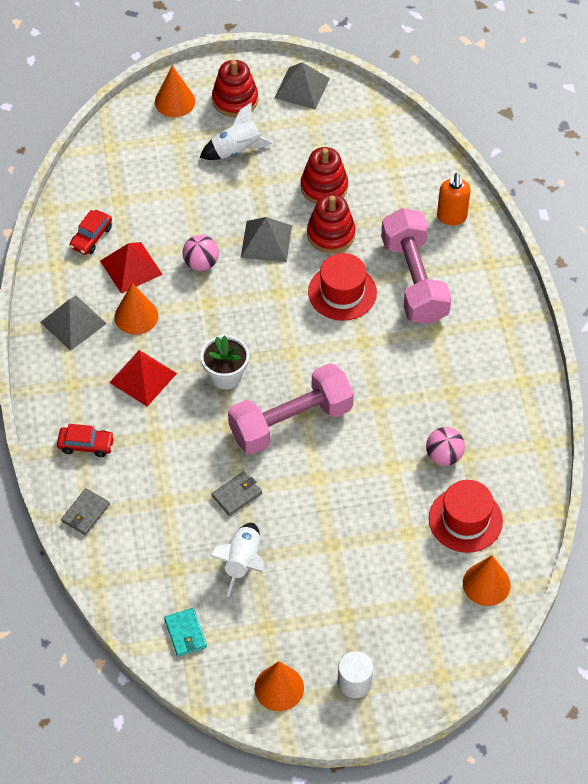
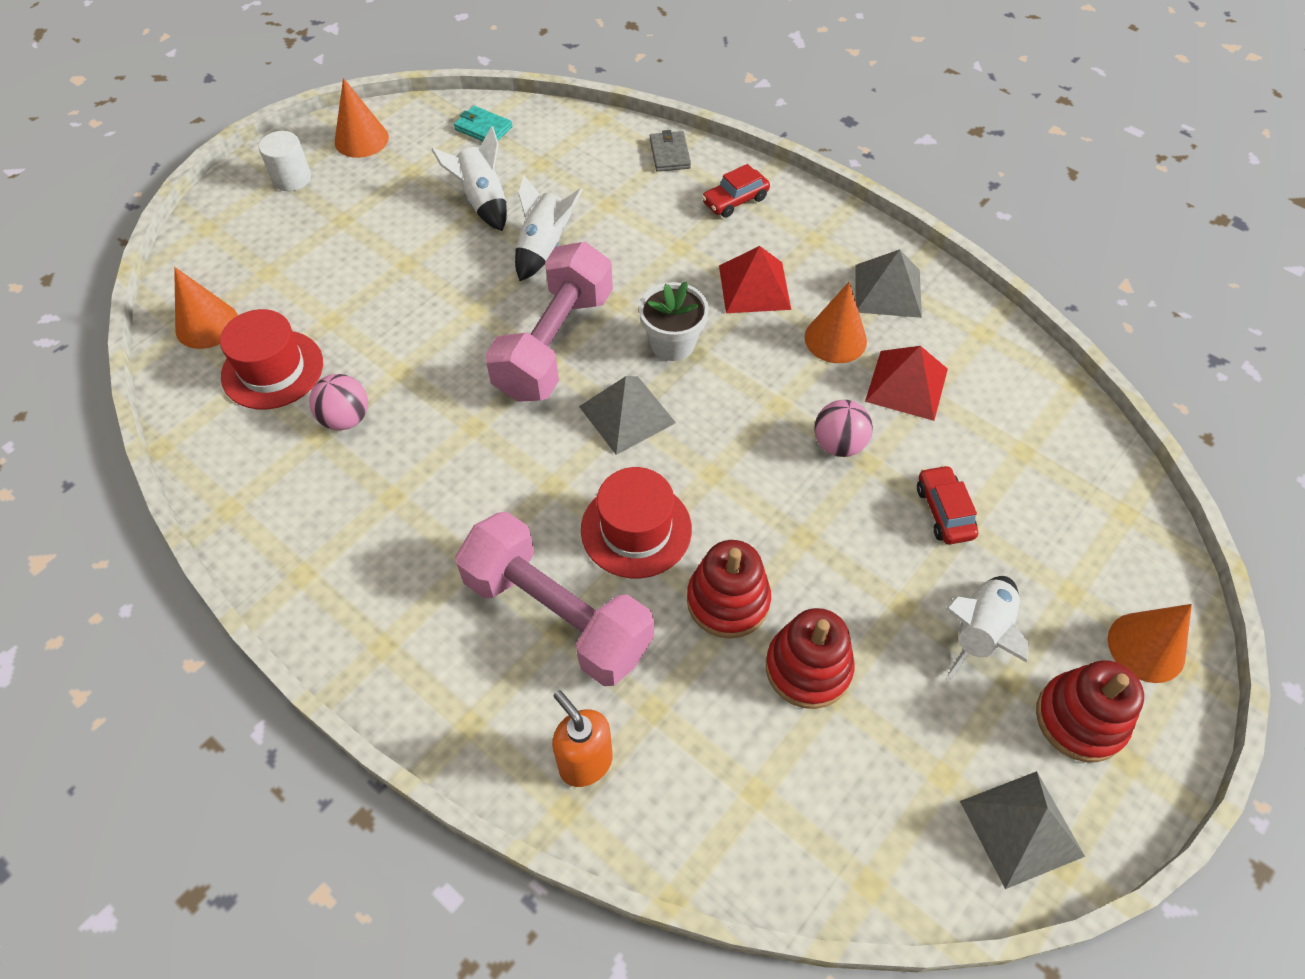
camera: 140 degrees right, 0 degrees up
(91, 237) = (990, 387): red car -> red car (944, 511)
(237, 495) = (544, 248): grey wallet -> white rocket
(266, 241) = (796, 528): grey pyramid -> grey pyramid (627, 414)

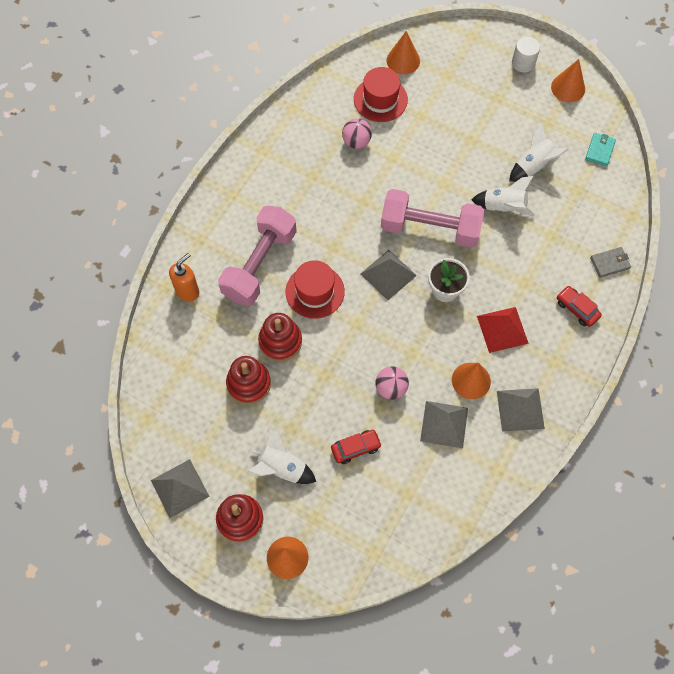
camera: 80 degrees right, 10 degrees up
(907, 384) = (444, 424): red pyramid -> grey pyramid

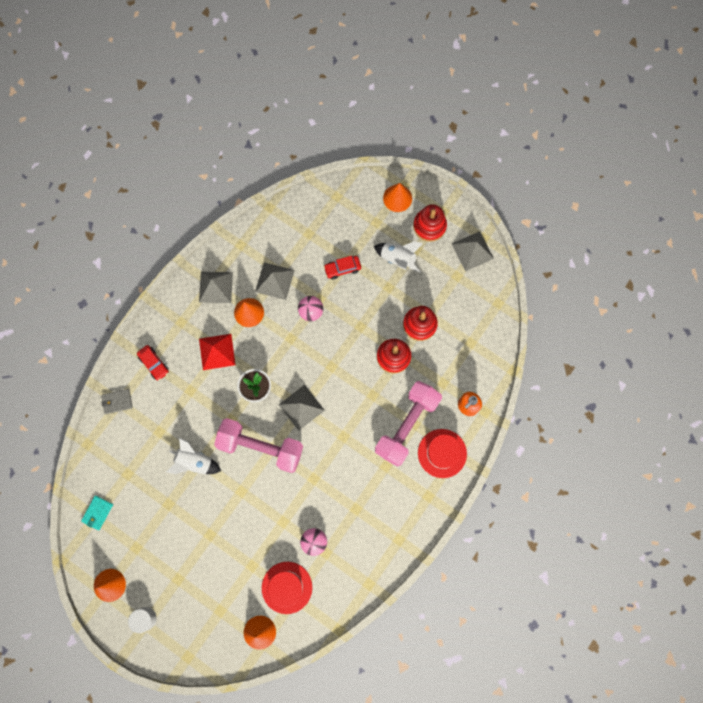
camera: 175 degrees left, 10 degrees up
(315, 291) = (363, 397): red hat -> red hat (442, 453)
(533, 166) = (160, 502): white rocket -> none

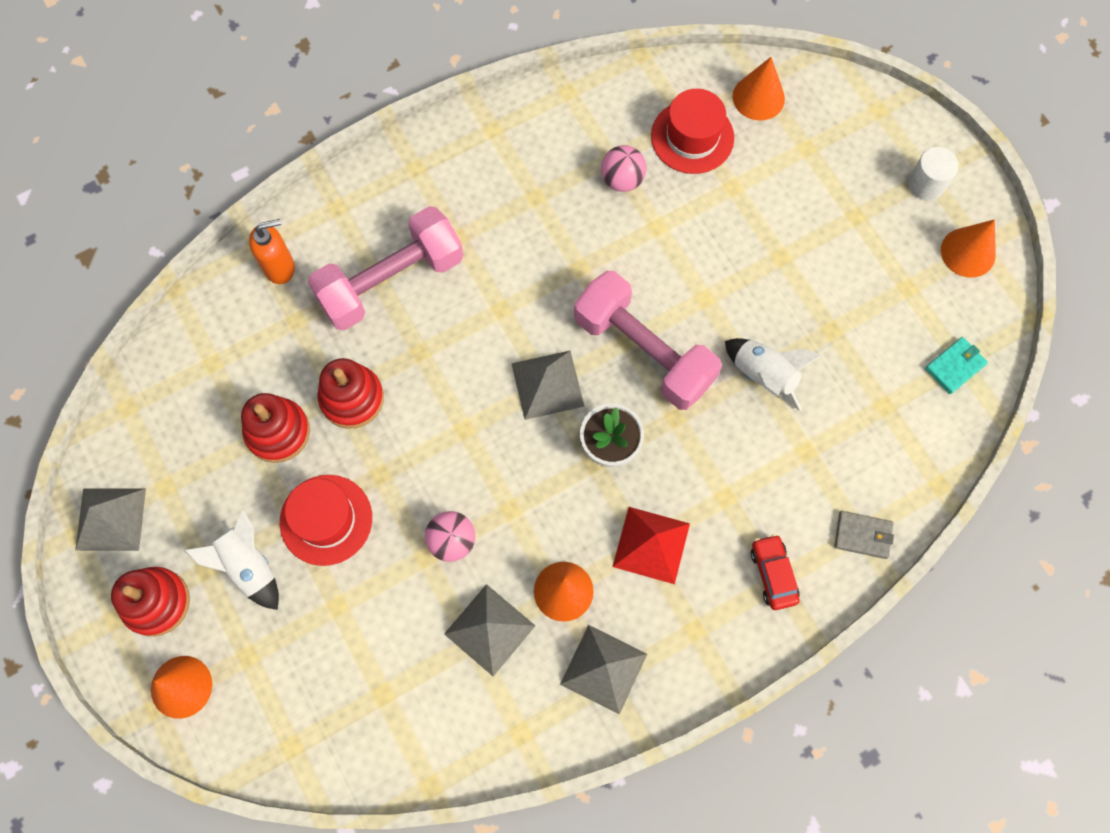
camera: 155 degrees left, 5 degrees down
(342, 268) = (356, 595): red car -> none
(442, 453) = (359, 217): red hat -> red hat (326, 520)

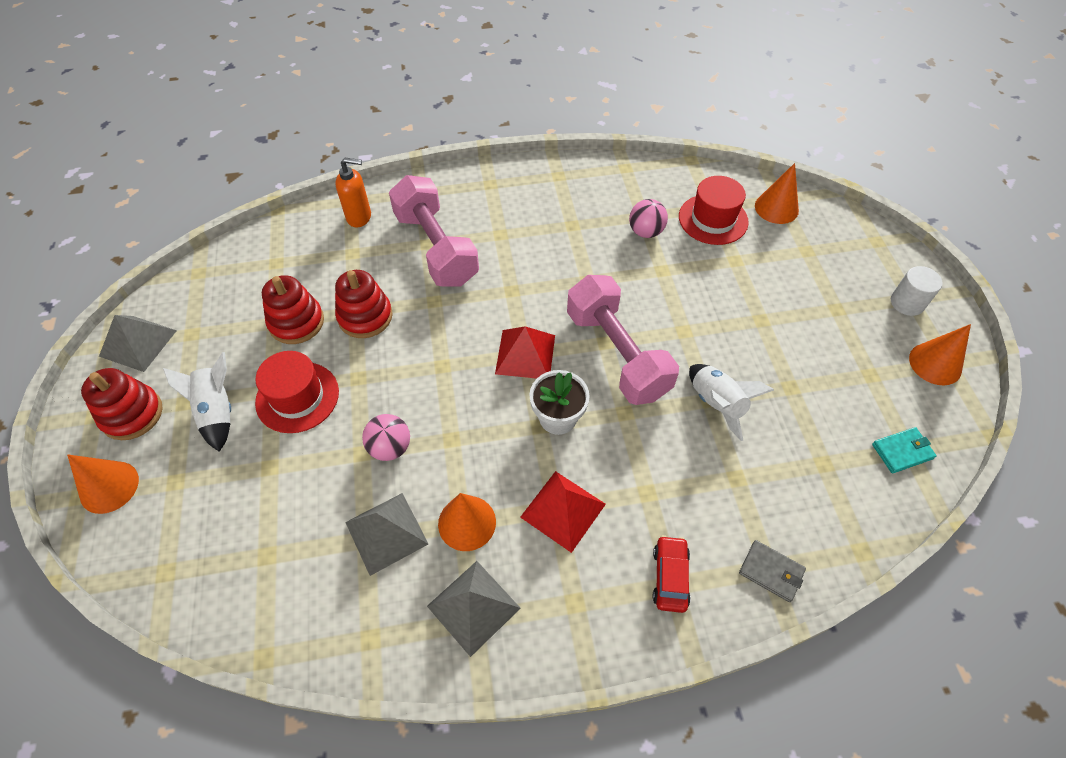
camera: 20 degrees right, 15 degrees down
(391, 281) = (436, 248): pink dumbbell -> pink dumbbell turned 75 degrees clockwise
(547, 384) = (525, 354): grey pyramid -> red pyramid

